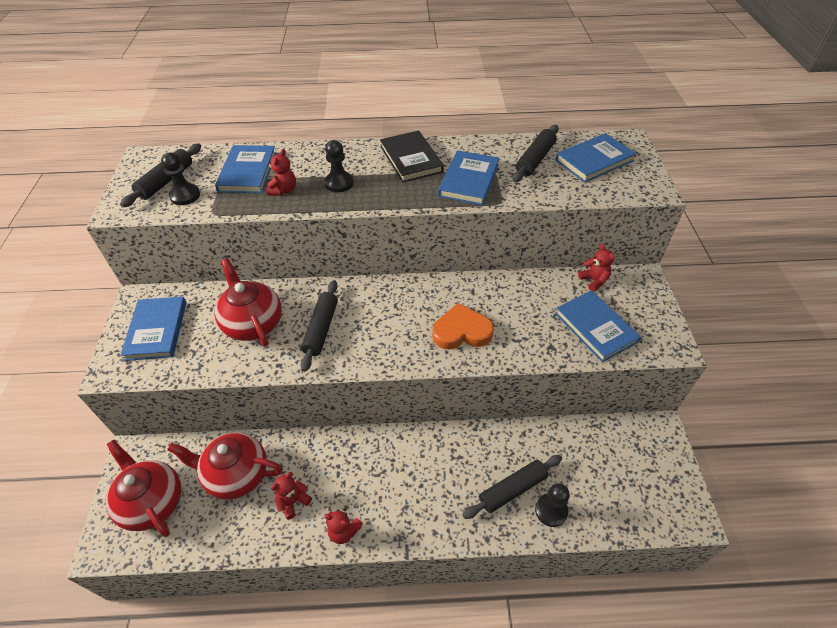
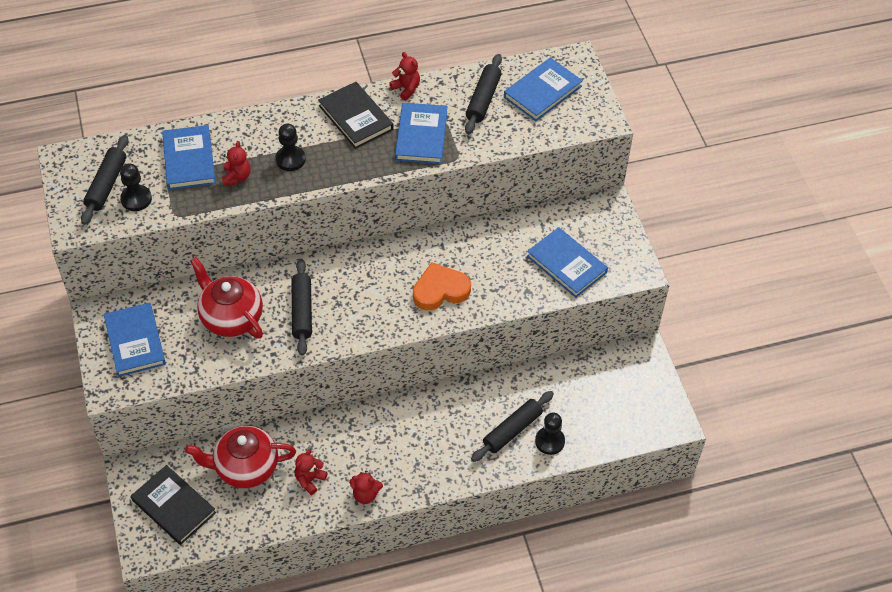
camera: 15 degrees left, 5 degrees up
(152, 502) = (173, 506): red teapot -> black book
(594, 280) = (560, 214): red teddy bear -> red teddy bear (406, 89)

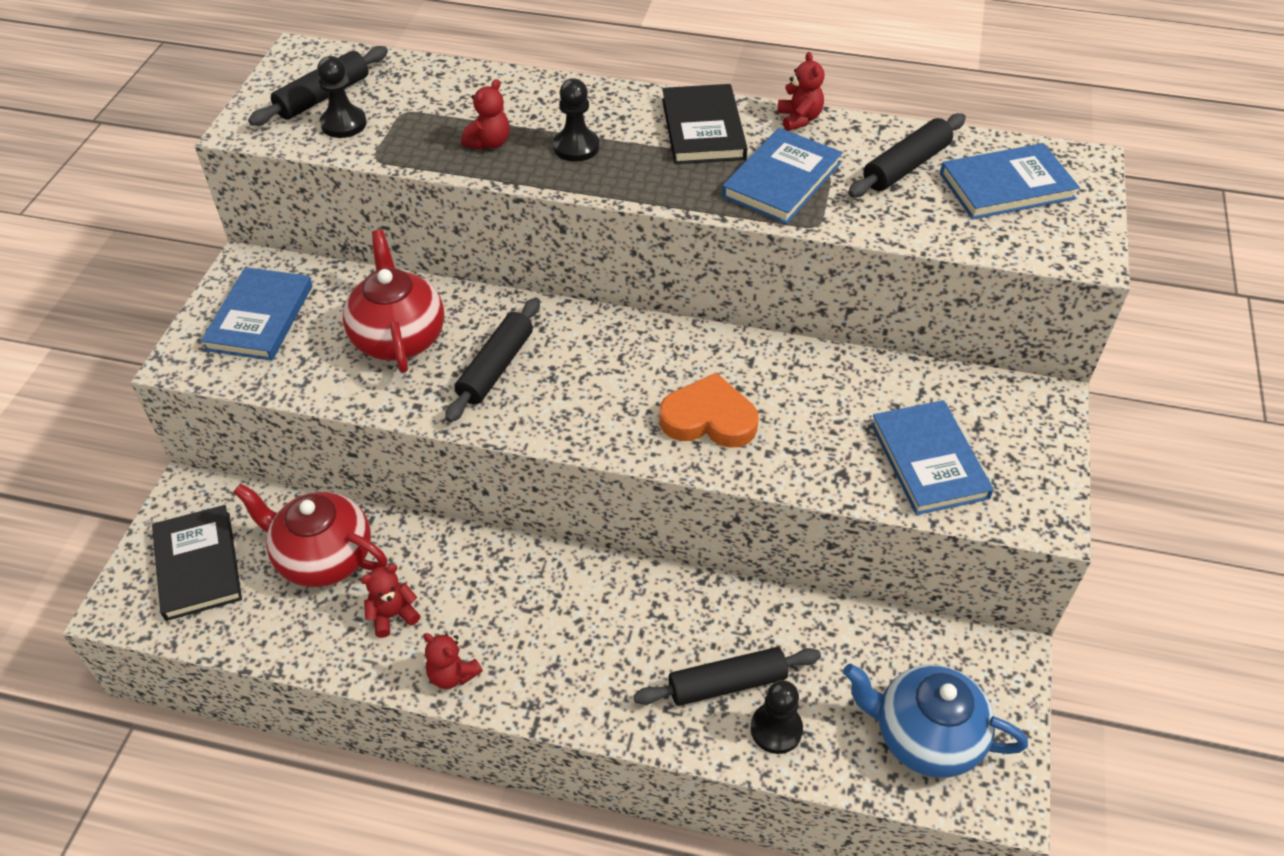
camera: 30 degrees right, 5 degrees down
(189, 160) = (445, 104): blue book -> none
(623, 410) = (925, 736): none -> blue teapot

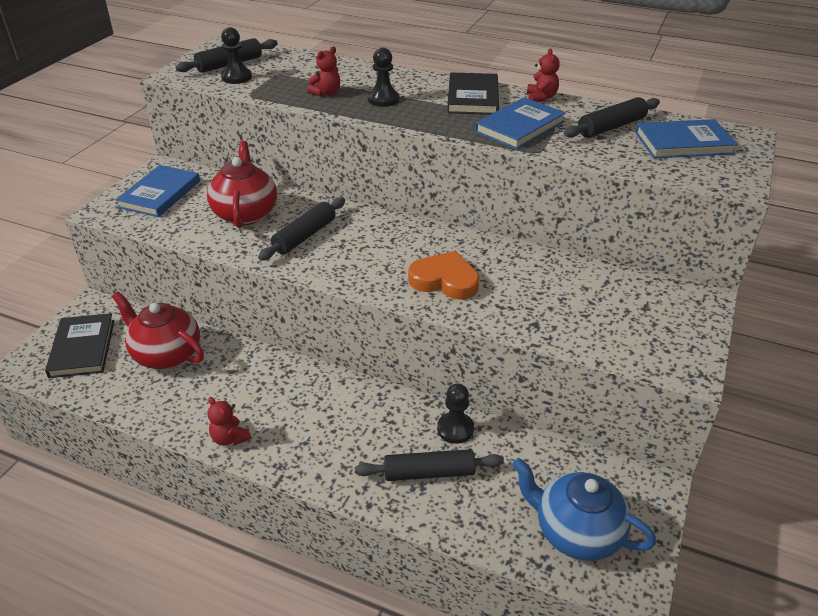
camera: 10 degrees right, 10 degrees down
(393, 615) = (201, 395): red teddy bear -> none
(776, 729) = (459, 509): black pawn -> black pawn (455, 429)
(929, 460) = (603, 324): blue book -> none

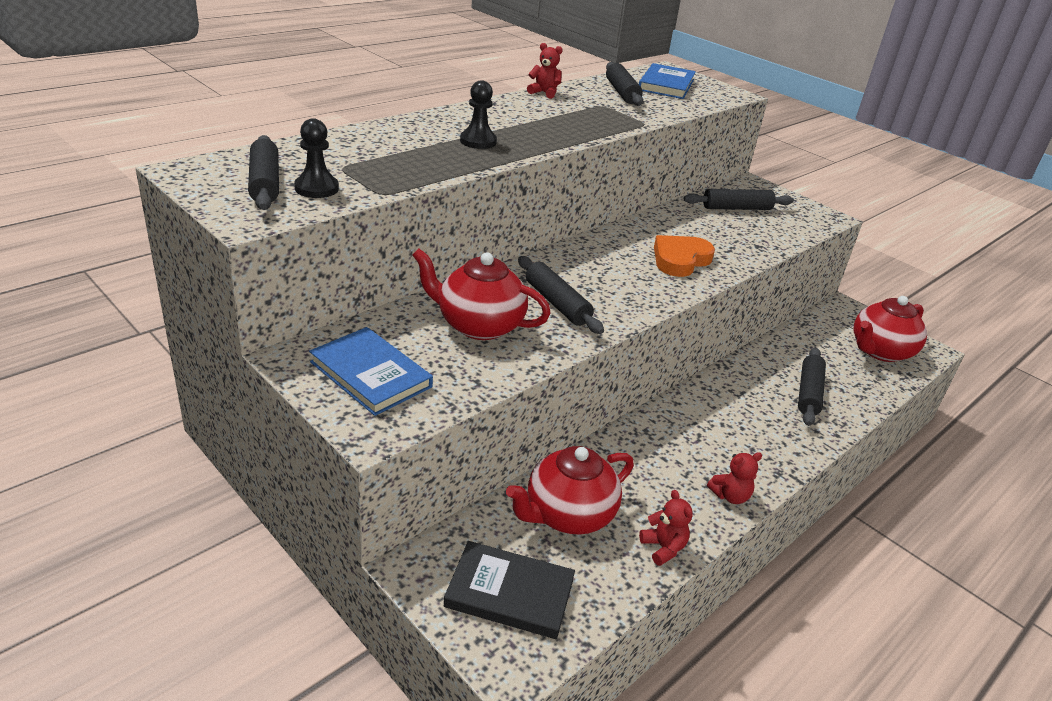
camera: 70 degrees left, 5 degrees down
(326, 93) = (429, 159): red teddy bear -> red teddy bear (663, 548)
(455, 429) = (763, 364): black pawn -> none
(473, 97) = (516, 111): black book -> none
(519, 127) = (593, 115): blue book -> none
(576, 532) = (880, 351): blue teapot -> red teapot
(613, 296) = (736, 208): none -> black rolling pin

